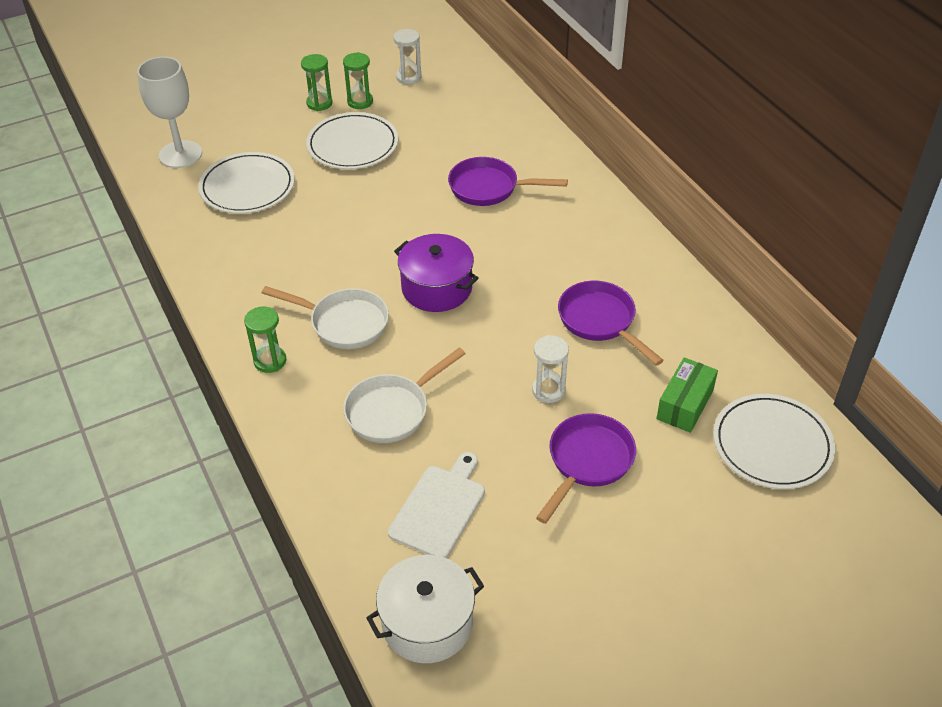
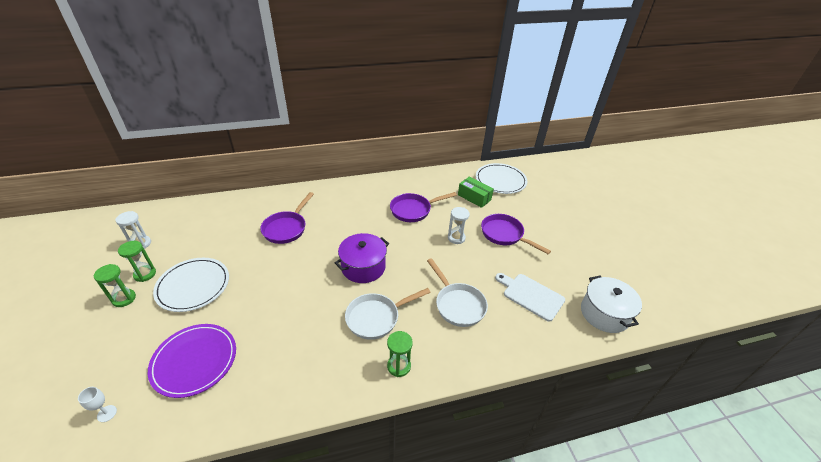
camera: 80 degrees left, 5 degrees down
(180, 154) = (107, 413): white goblet -> white goblet, size x0.41
(247, 187) = (194, 361): white plate -> purple plate
(344, 323) = (376, 318): white pan -> white pan turned 150 degrees counterclockwise

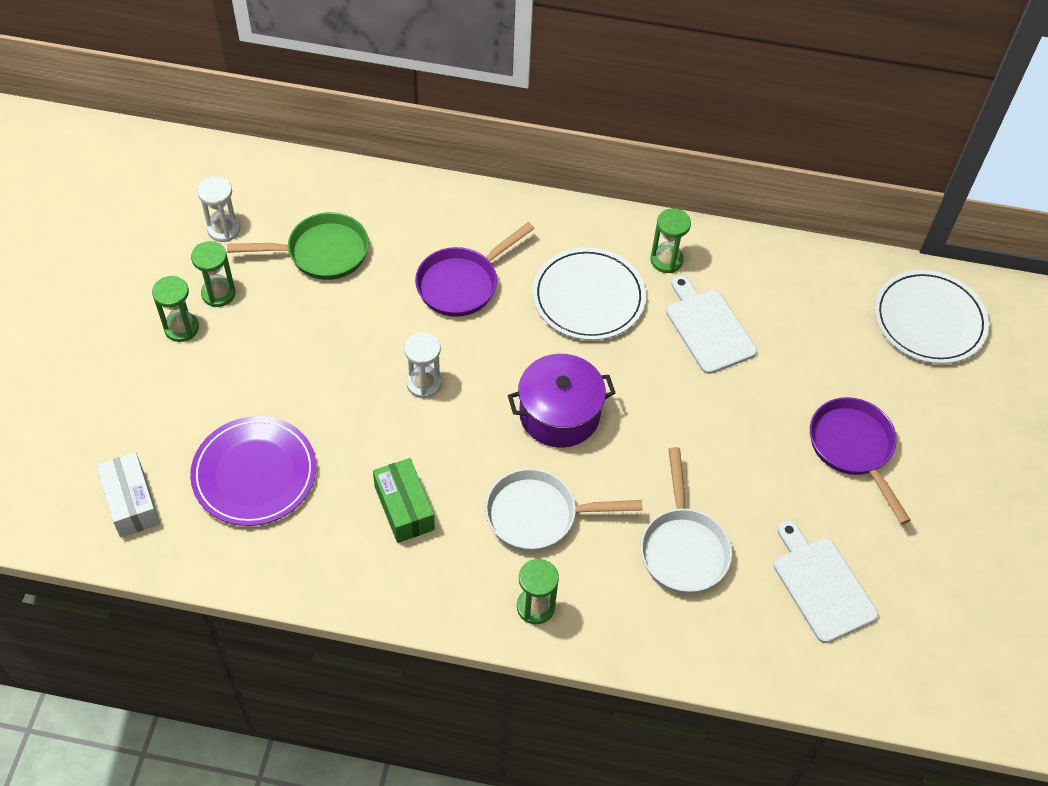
camera: 25 degrees right, 15 degrees up
(107, 413) = (131, 502): white goblet -> white box
(193, 286) = (283, 344): white plate -> white plate (588, 297)
(203, 237) = (321, 252): none -> green pan
(380, 191) = (666, 260): none -> green hourglass
(413, 210) = (708, 328): purple pan -> white cutting board
(456, 238) = (755, 419): white hourglass -> white hourglass (424, 384)
(474, 197) = (846, 342): green box -> green box (404, 508)
(604, 313) = (932, 672): white pot -> none

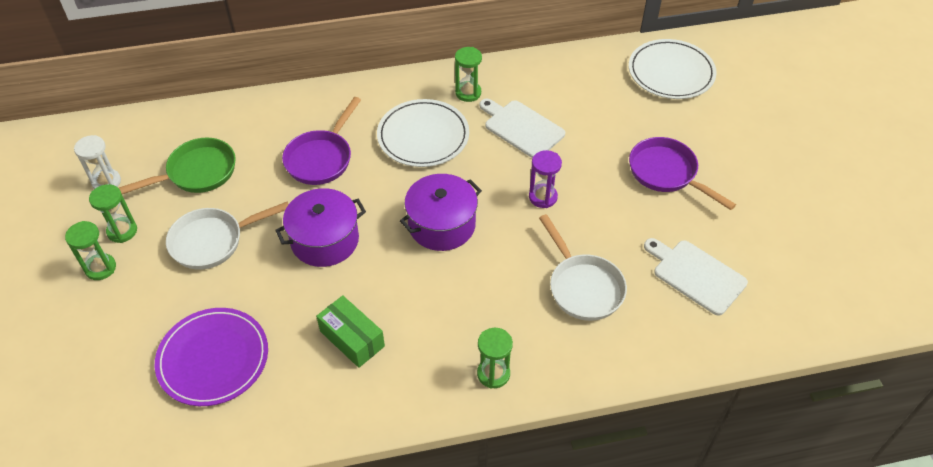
camera: 20 degrees left, 5 degrees down
(131, 502) = (112, 422): white box -> none
(424, 384) = (325, 240): white hourglass -> purple pot
(538, 515) = (462, 304): white pan -> white pan (213, 241)
(690, 423) = (543, 197): none -> purple hourglass

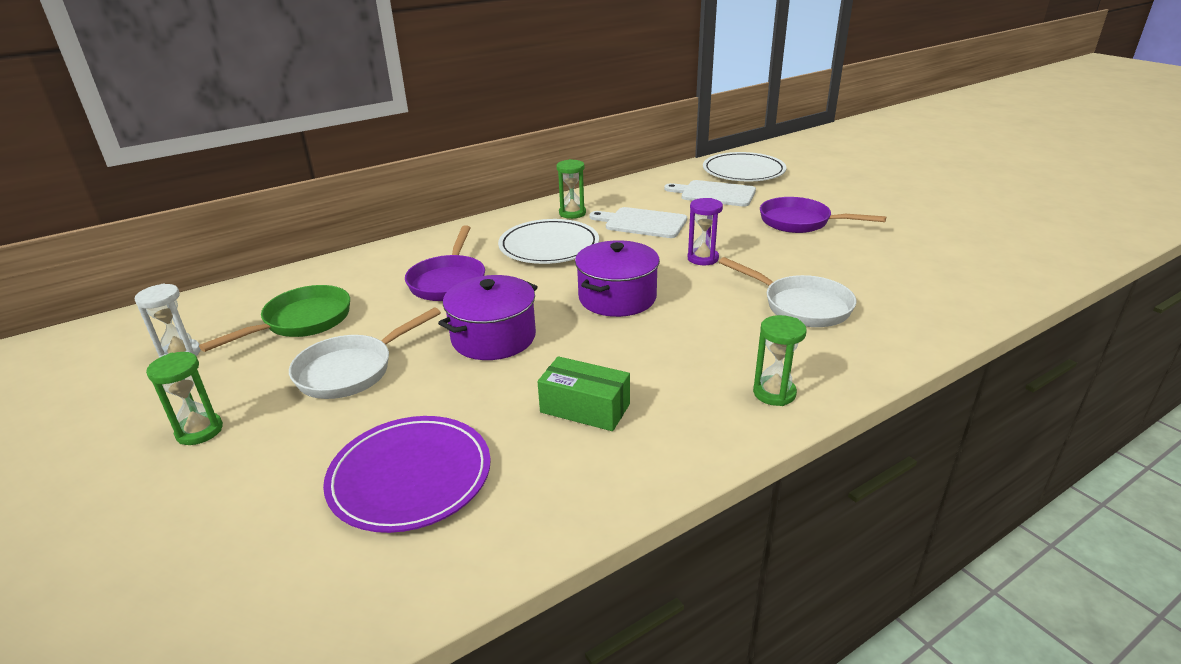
camera: 20 degrees left, 20 degrees down
(122, 231) = (219, 390): green hourglass -> none
(696, 275) = (895, 274): white cutting board -> white cutting board (714, 194)

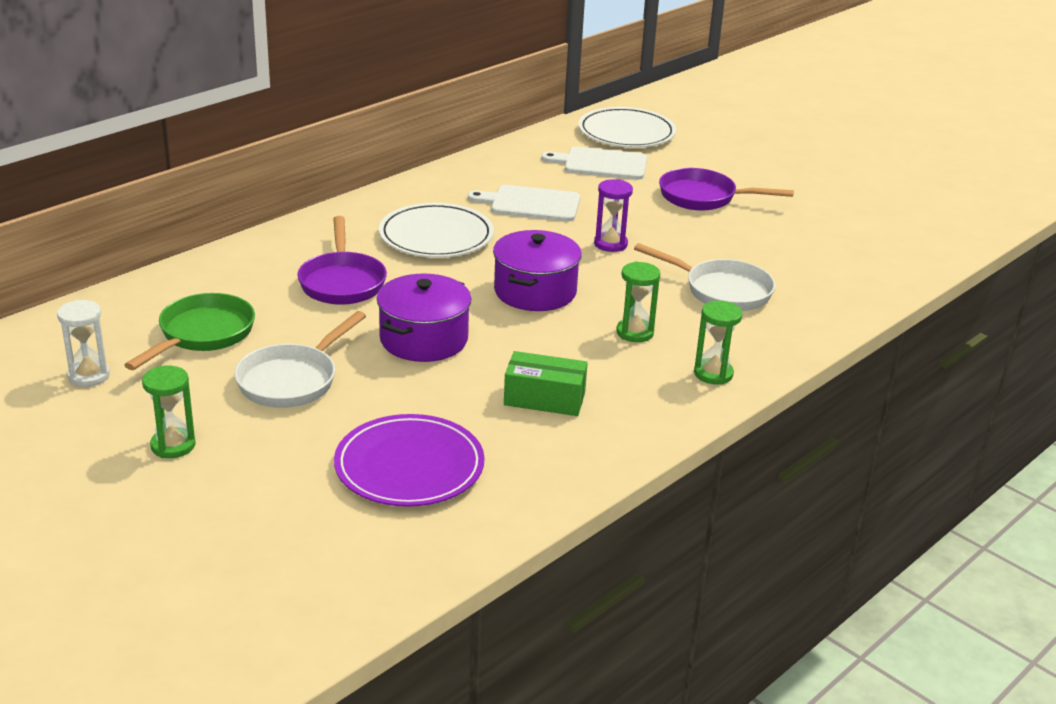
camera: 15 degrees left, 0 degrees up
(572, 213) = (445, 194): green hourglass -> green hourglass (635, 332)

